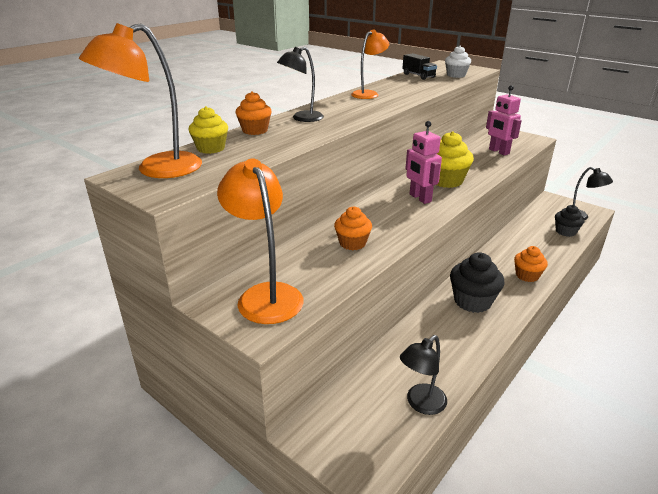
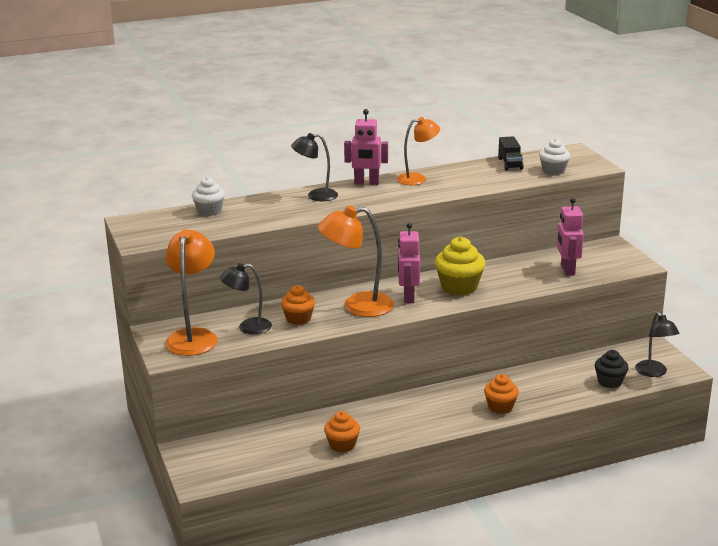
camera: 30 degrees right, 5 degrees down
(157, 169) = (154, 221): orange lamp -> orange lamp (357, 306)
(211, 148) = (209, 211): yellow cupcake -> white cupcake
(255, 130) = (261, 201): orange cupcake -> orange cupcake (342, 445)
(331, 103) = (366, 183): none -> pink robot
(421, 404) = (281, 460): black lamp -> black lamp (248, 327)
(472, 301) = (416, 411): black cupcake -> none

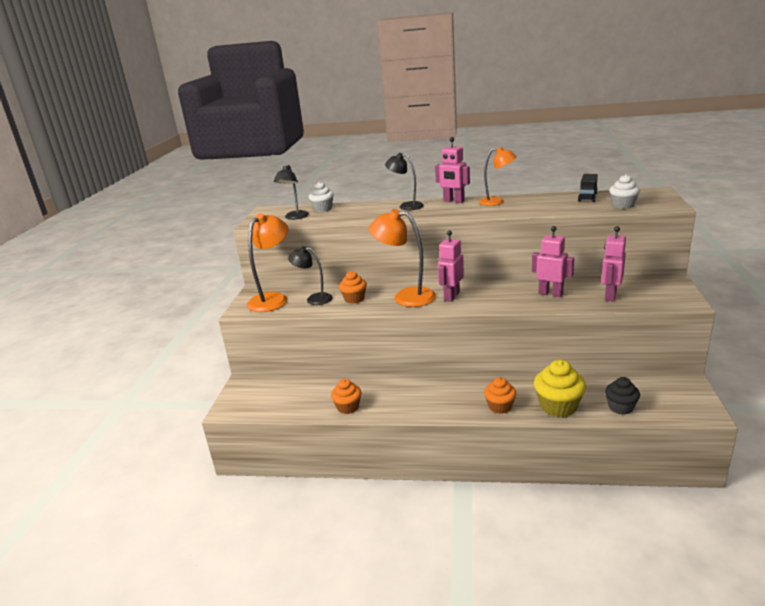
camera: 30 degrees right, 0 degrees up
(459, 287) = (500, 295): yellow cupcake -> yellow cupcake (558, 406)
(509, 277) = (550, 294): none -> pink robot
(654, 373) = (673, 409): black lamp -> black lamp (294, 217)

